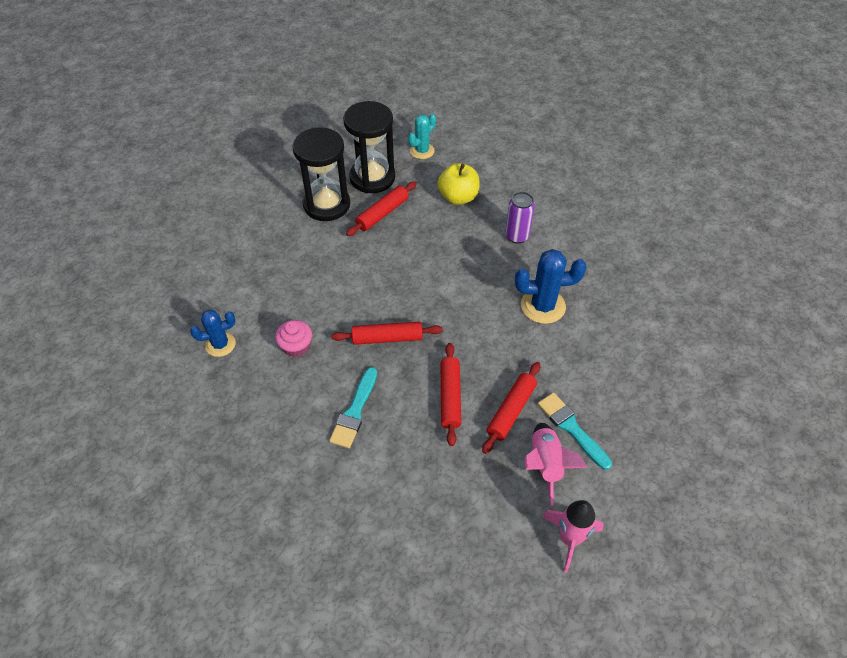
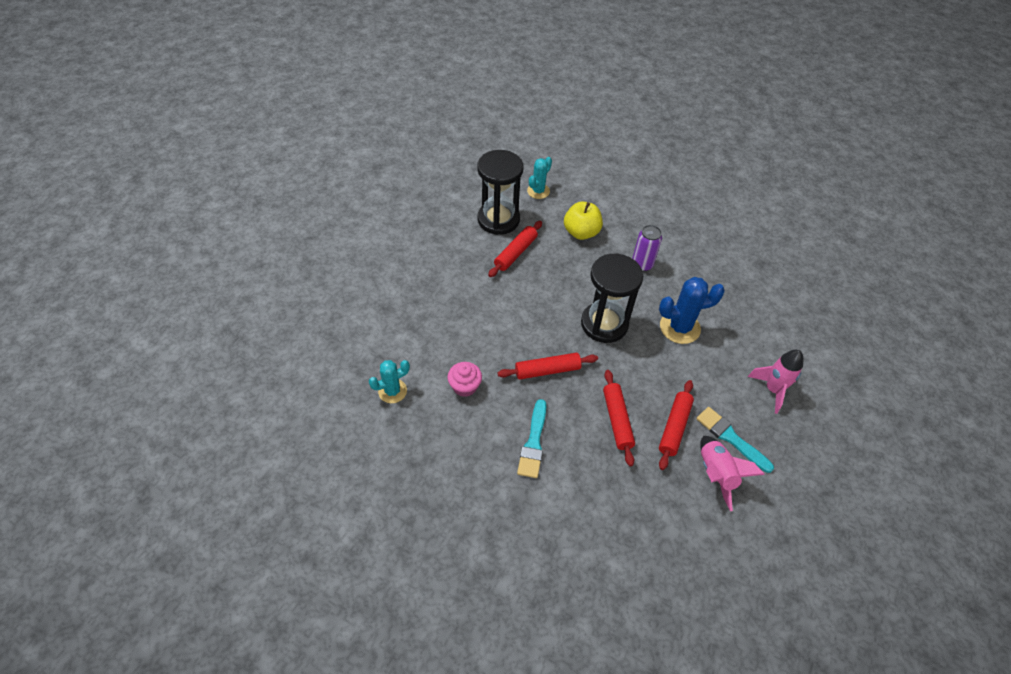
camera: 10 degrees left, 0 degrees up
(220, 344) = (392, 391): blue cactus -> turquoise cactus
(327, 204) = (462, 248): black hourglass -> black hourglass (604, 324)
(569, 539) = (752, 540): pink rocket -> pink rocket (772, 390)

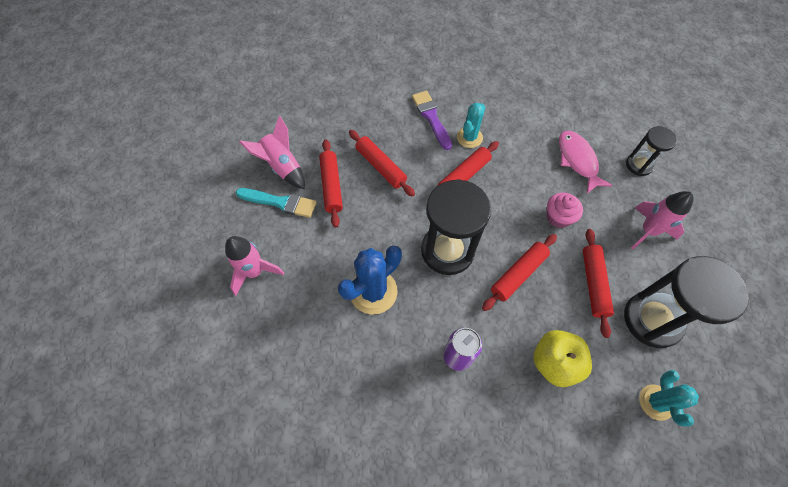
camera: 150 degrees right, 10 degrees up
(392, 391) = (558, 98): turquoise cactus -> turquoise cactus (469, 137)
(394, 300) = (639, 165): none -> black hourglass
(438, 329) = (577, 160): none -> pink fish
(443, 259) = (648, 231): none -> pink rocket
(465, 386) = (513, 129): pink cupcake -> pink cupcake (558, 217)
(533, 443) = (431, 117): turquoise brush -> purple brush
(563, 283) = (518, 274): none -> red rolling pin

